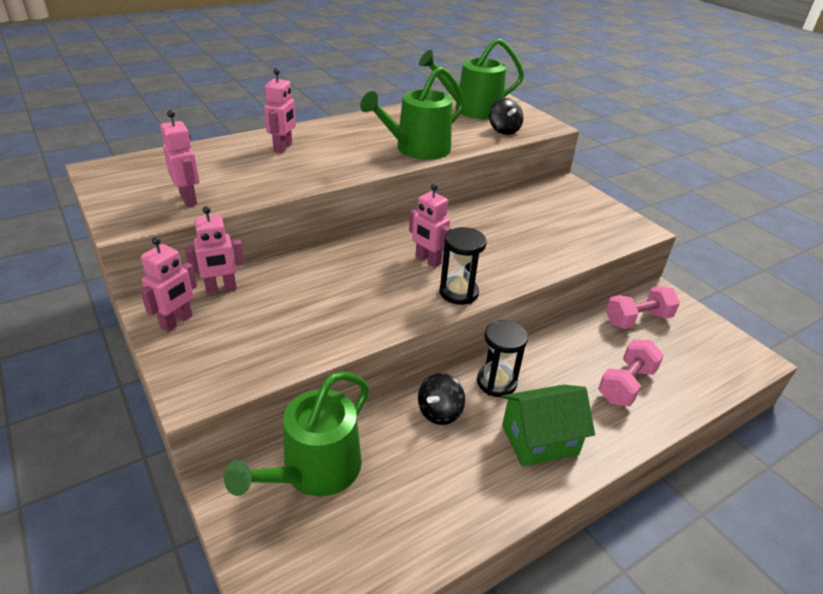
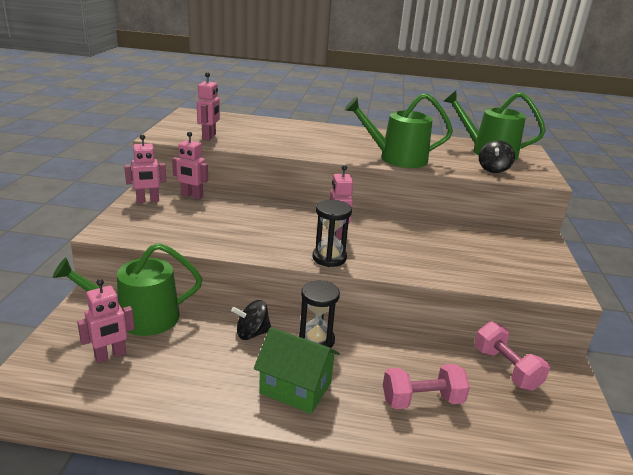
camera: 40 degrees right, 10 degrees down
(283, 148) = (305, 132): pink robot -> pink robot (110, 356)
(637, 319) = (506, 369): pink dumbbell -> pink dumbbell turned 45 degrees clockwise

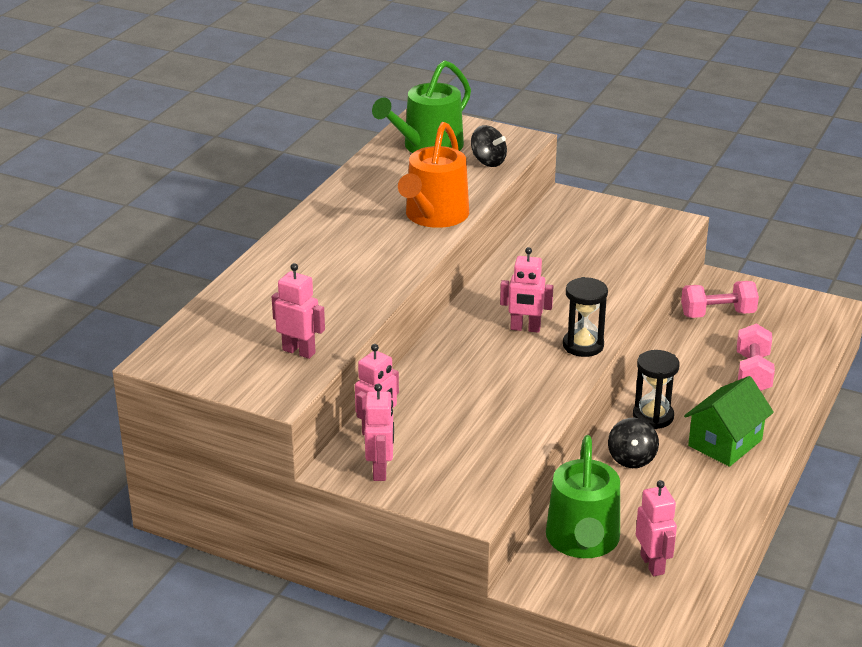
camera: 70 degrees left, 5 degrees up
(397, 158) = (434, 216): green watering can -> orange watering can

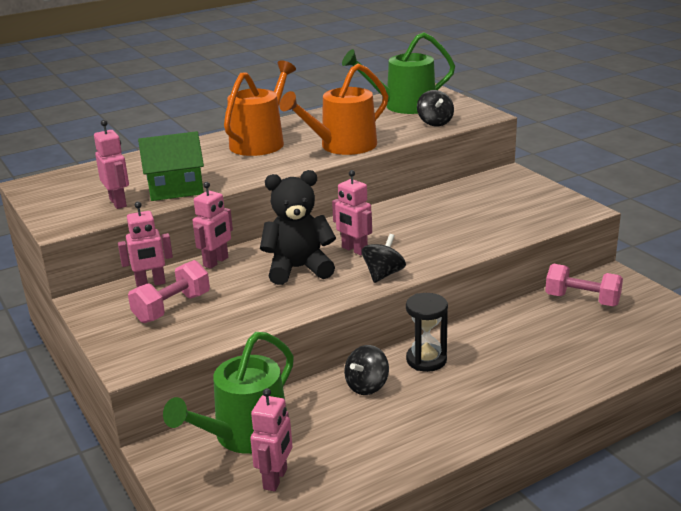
camera: 35 degrees right, 5 degrees down
(340, 233) = (260, 142): none -> orange watering can
(380, 470) = (111, 312): pink robot -> pink robot (216, 262)
(499, 365) = (298, 269): none -> black teddy bear
(583, 345) = (383, 274): black hourglass -> black spinning top
(725, 443) = (465, 403): green house -> green house (175, 189)
(753, 373) = (560, 355): pink dumbbell -> pink dumbbell (172, 308)

